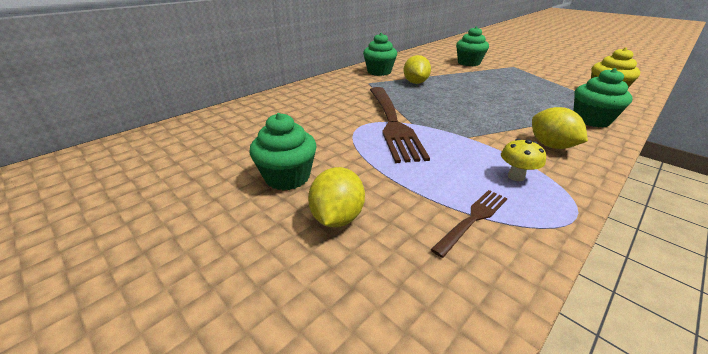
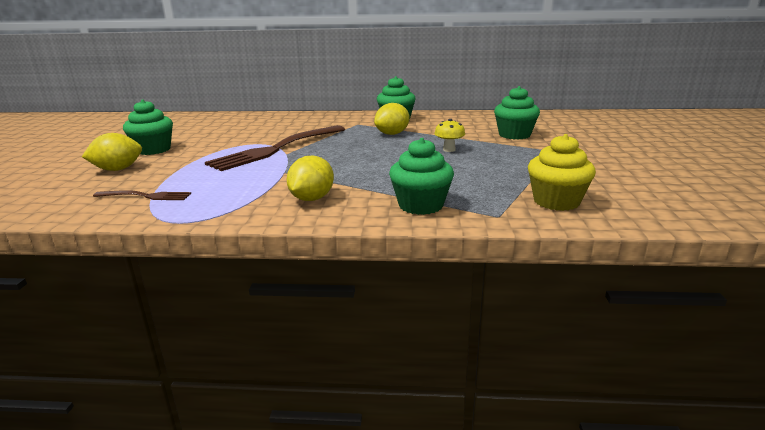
camera: 50 degrees right, 10 degrees down
(516, 176) = (227, 197): yellow mushroom -> yellow mushroom (449, 150)

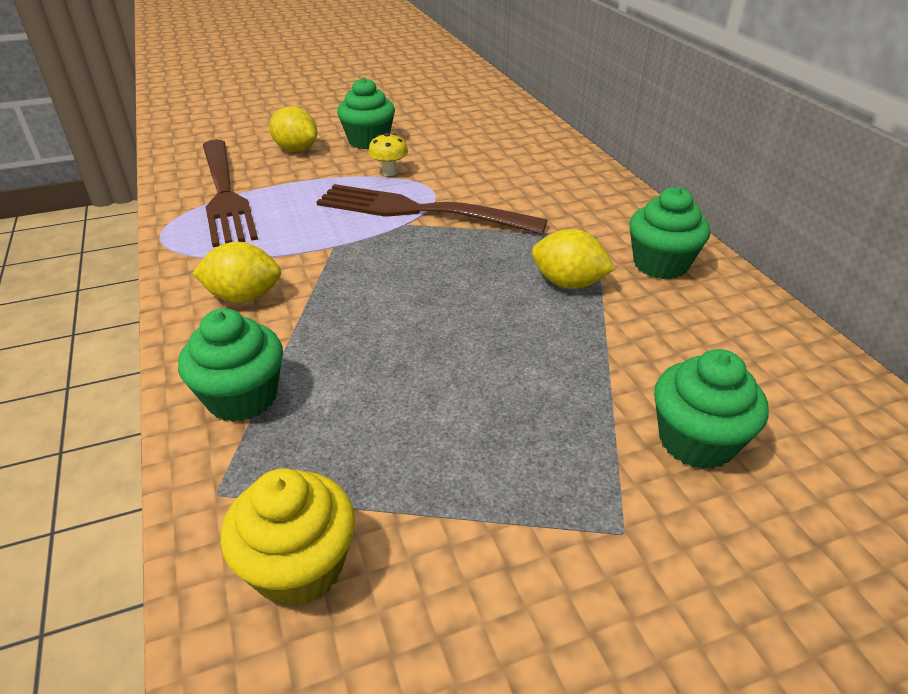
camera: 65 degrees right, 15 degrees up
(145, 196) = (224, 194): brown fork -> brown fork, size x2.10
(449, 150) = (523, 368): yellow mushroom -> yellow mushroom (389, 172)

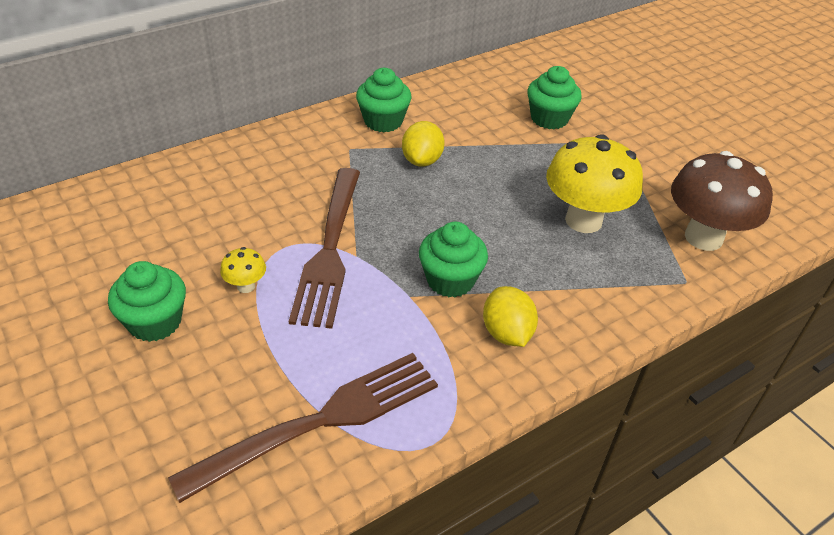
camera: 105 degrees left, 5 degrees up
(242, 397) = (613, 295): green cupcake -> green cupcake (450, 280)
(296, 149) = (182, 389): yellow lemon -> none
(299, 566) = (703, 237): yellow cupcake -> brown mushroom
(401, 410) = (583, 220): none -> yellow mushroom

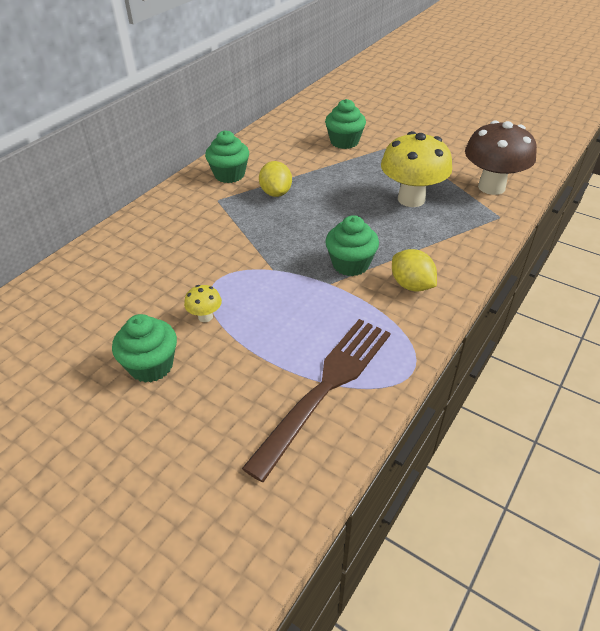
camera: 20 degrees left, 0 degrees up
(329, 249) = (251, 271): brown fork -> none

